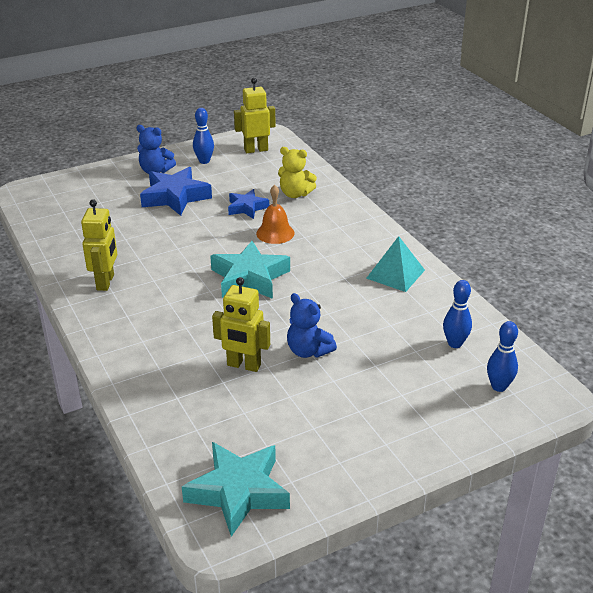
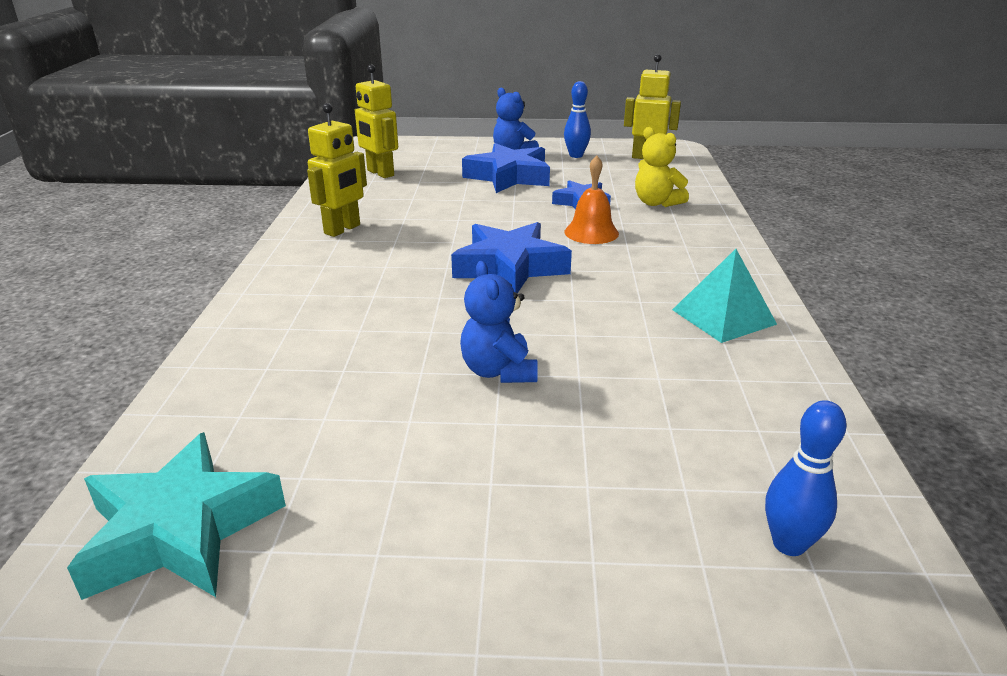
camera: 30 degrees right, 5 degrees down
(243, 365) = (392, 359): yellow robot -> yellow robot (380, 173)
(249, 278) = (510, 267): turquoise star -> blue star
(455, 343) = (751, 440): blue bowling pin -> none

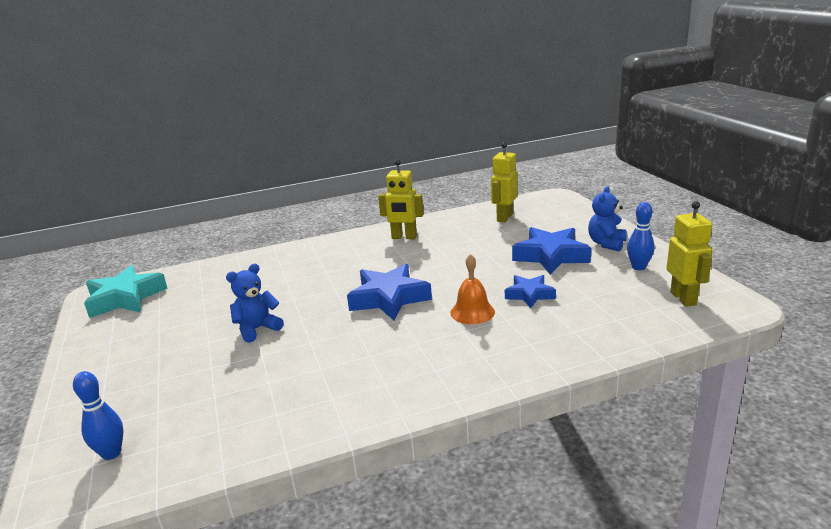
camera: 70 degrees right, 5 degrees down
(656, 203) = (565, 326): yellow teddy bear -> none
(723, 316) = (364, 394): turquoise pyramid -> none

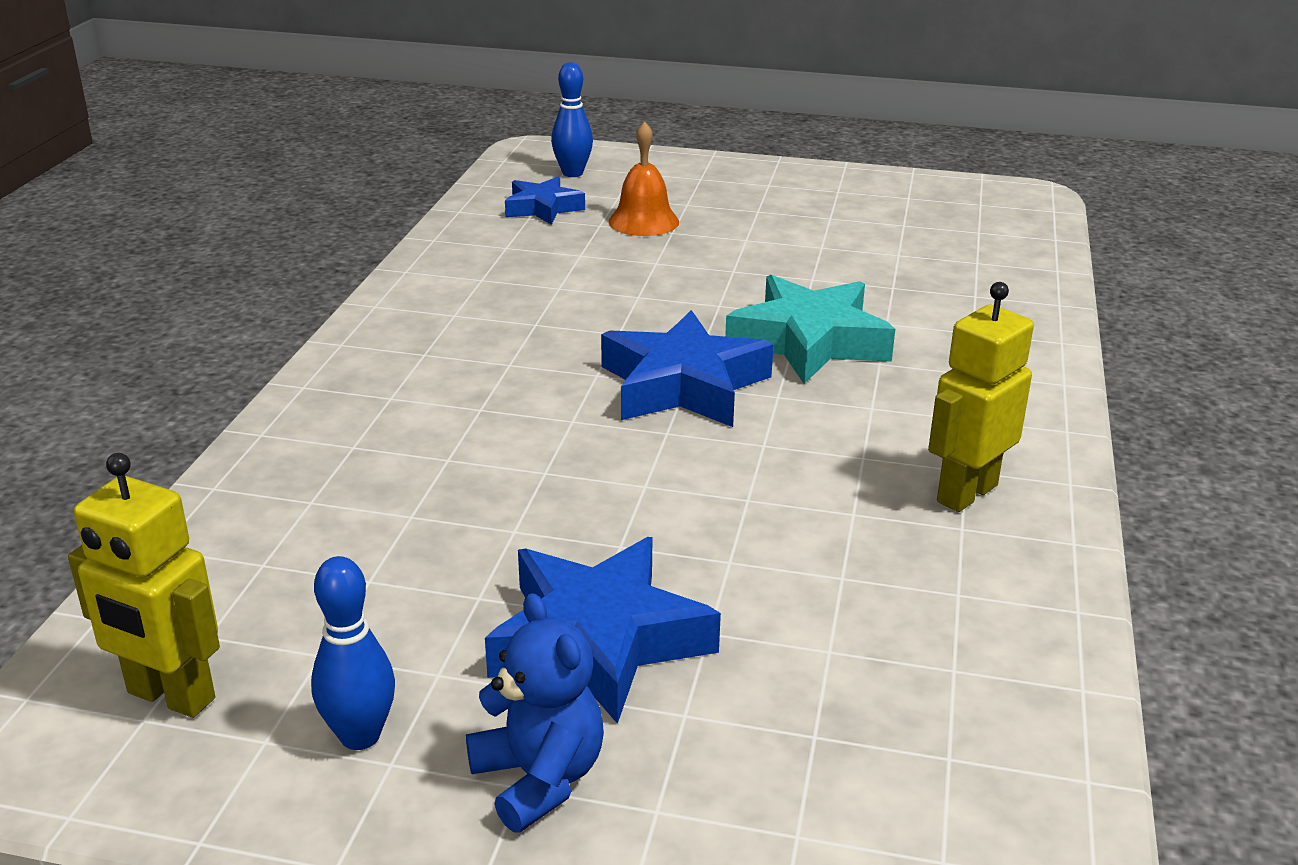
camera: 120 degrees right, 5 degrees up
(125, 298) = (975, 208): turquoise star -> turquoise star (808, 342)
(257, 329) = (733, 271): blue teddy bear -> none
(472, 312) = (519, 438): orange bell -> orange bell (643, 221)
(504, 218) = (939, 702): yellow robot -> none
(529, 295) = (484, 520): blue star -> blue star (543, 208)

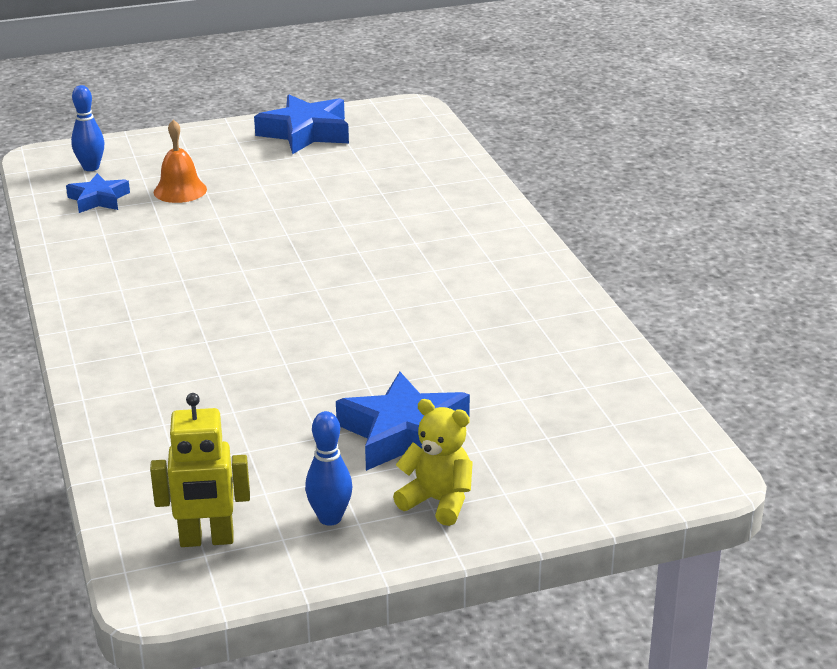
camera: 30 degrees left, 0 degrees up
(539, 778) = (438, 501): blue teddy bear -> yellow teddy bear
(683, 385) = (315, 290): blue star -> blue star (306, 133)
(808, 342) = (363, 241): turquoise star -> none
(966, 493) = (522, 301): yellow robot -> none

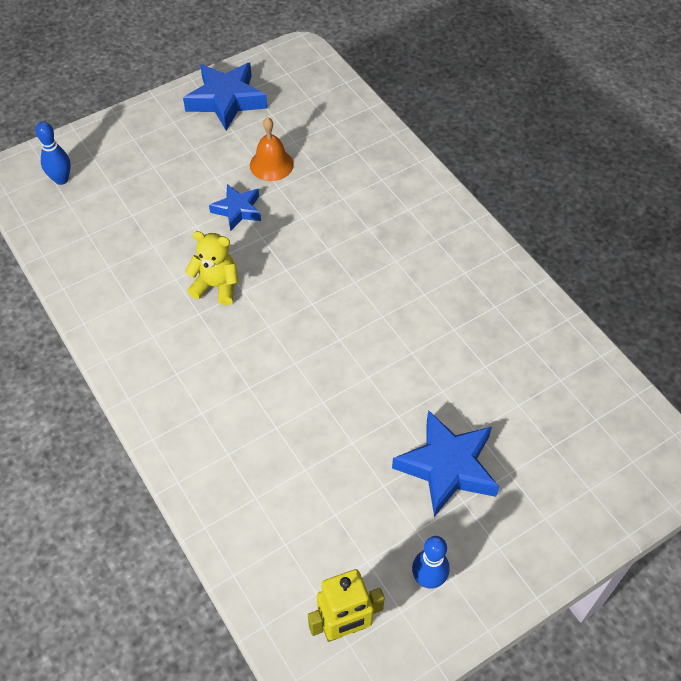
camera: 15 degrees left, 25 degrees up
(98, 199) = (86, 221): blue star -> blue star (237, 210)
(180, 190) = (150, 197): orange bell -> orange bell (271, 164)
(438, 501) = (501, 540): yellow teddy bear -> yellow teddy bear (216, 286)

